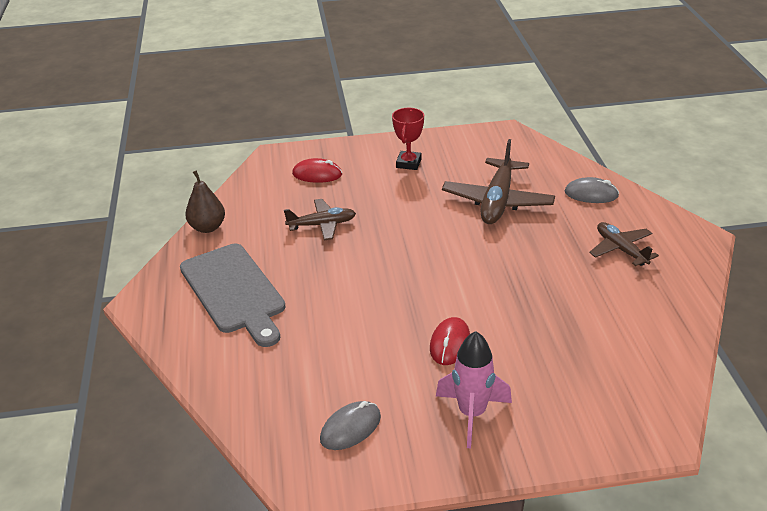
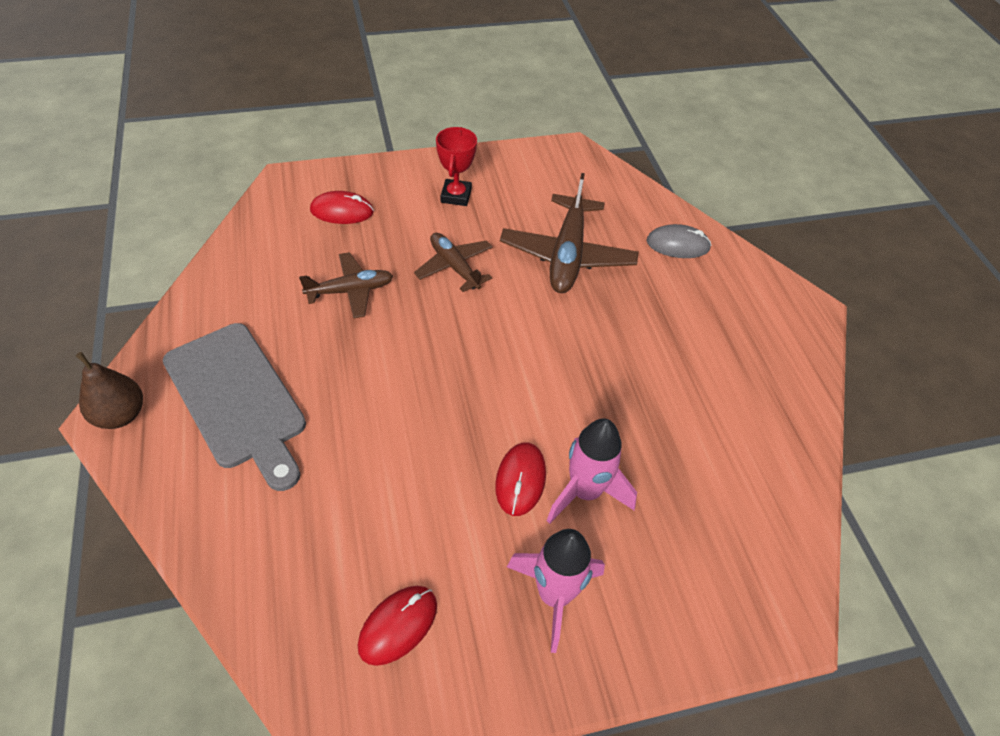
camera: 10 degrees left, 15 degrees up
(207, 227) = (200, 294): brown pear -> brown pear (120, 415)
(350, 428) = (398, 625): grey mouse -> red mouse
(501, 352) = (585, 492): none -> pink rocket
(621, 249) = (719, 329): brown plane -> brown plane (454, 267)

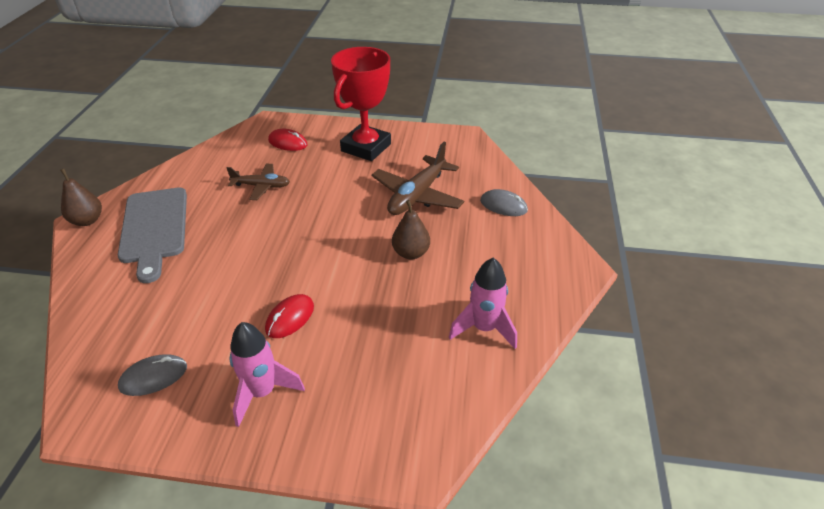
camera: 25 degrees right, 10 degrees down
(398, 625) = (153, 377): red mouse -> grey mouse
(454, 267) = (336, 187): brown plane -> none
(456, 196) = (366, 147): red trophy -> red trophy, size x1.96
(585, 492) = (328, 337): pink rocket -> pink rocket (484, 328)
(610, 342) = (411, 253): none -> brown pear

